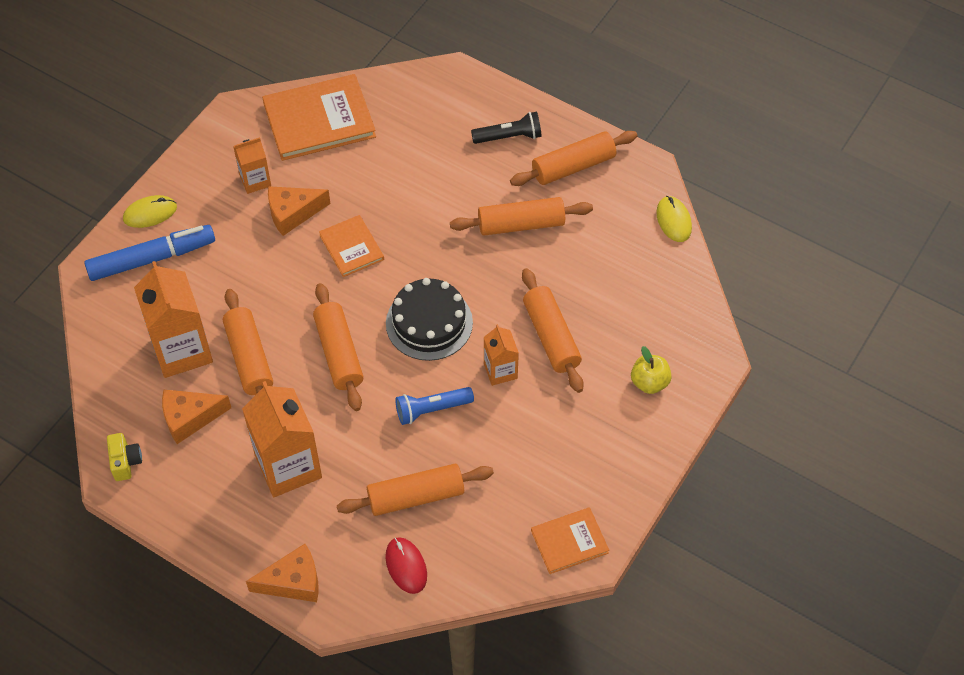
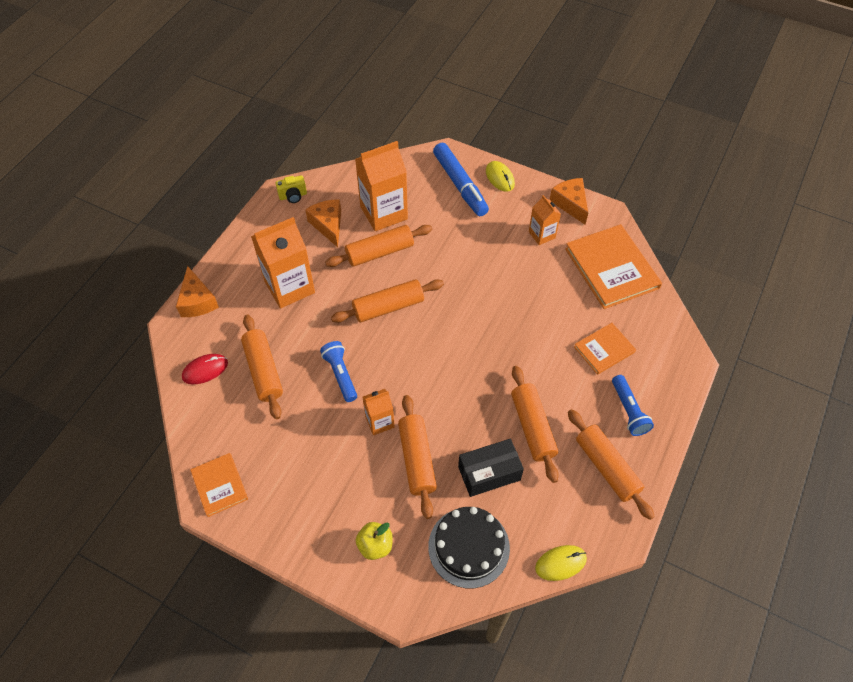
camera: 85 degrees right, 0 degrees up
(292, 213) = (515, 262): orange cheese -> orange cheese (570, 204)
(351, 247) = (488, 304): orange book -> orange book (604, 349)
(429, 323) = (422, 365): black cake -> black cake (468, 547)
(509, 137) = (628, 411): black flashlight -> blue flashlight
(551, 336) = (417, 459): orange rolling pin -> orange rolling pin turned 75 degrees counterclockwise
(572, 270) = (489, 473): none -> black box

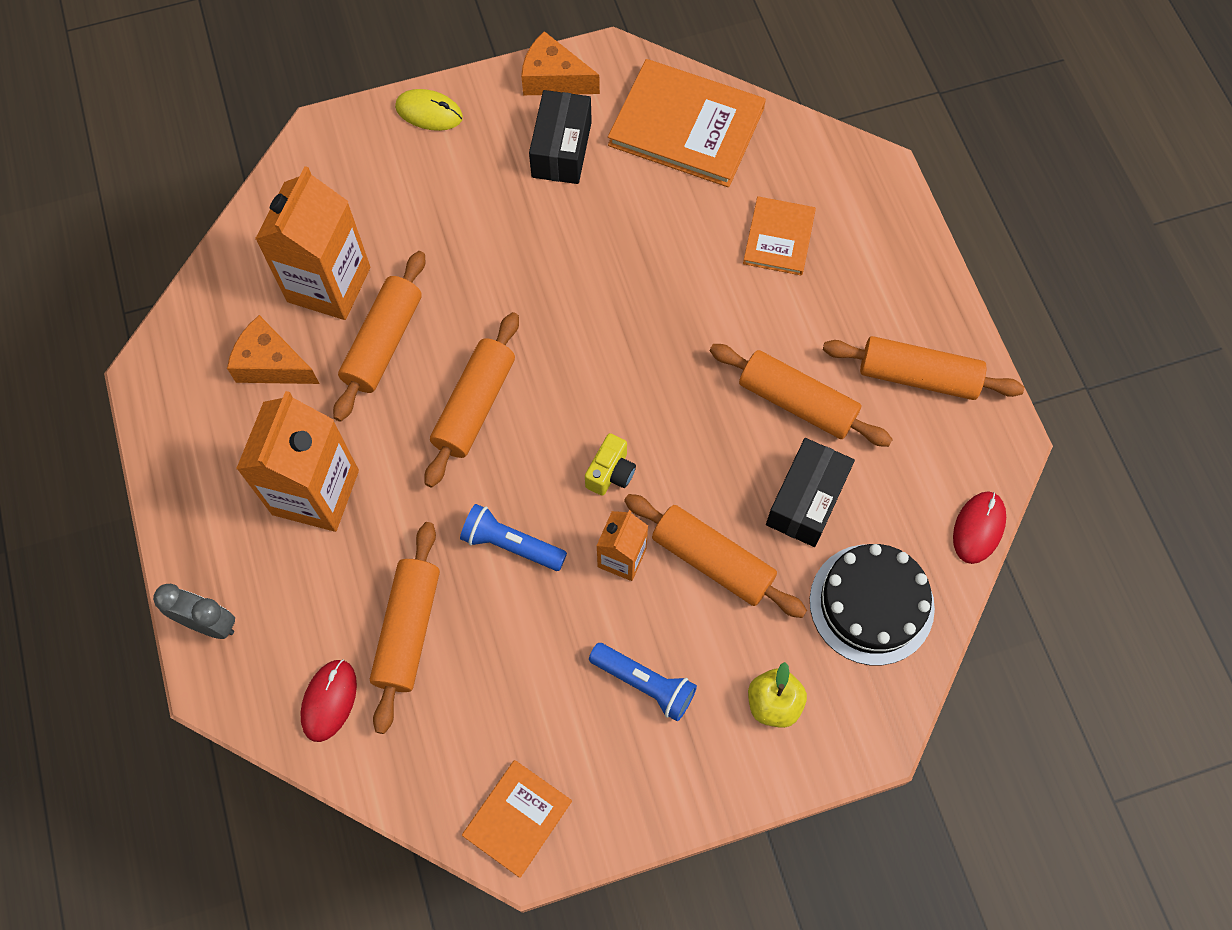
camera: 45 degrees left, 10 degrees up
(197, 301) = (209, 623): orange cheese -> grey clock
(219, 485) = (517, 818): orange book -> orange book turned 75 degrees counterclockwise
(263, 371) = (408, 630): orange rolling pin -> orange rolling pin turned 75 degrees clockwise
(293, 196) = (174, 364): yellow camera -> yellow camera (610, 473)
(460, 185) = (388, 163): blue marker -> none
(542, 235) = (561, 149): orange carton -> black box
(560, 563) = (978, 528): yellow mouse -> red mouse
(628, 411) = (875, 289): blue flashlight -> blue flashlight (644, 683)

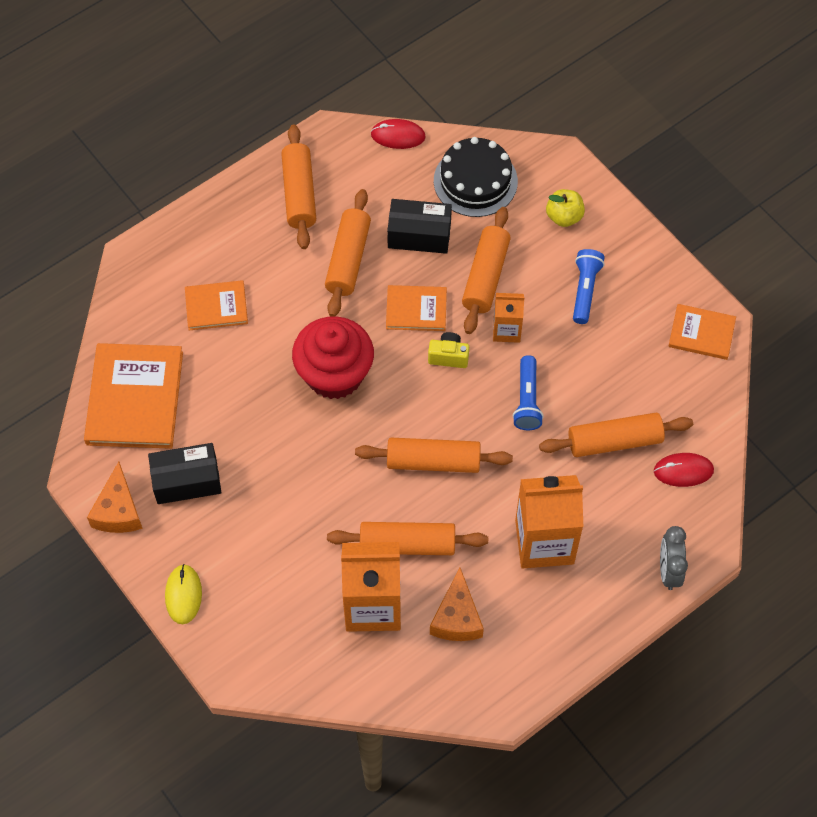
camera: 110 degrees left, 5 degrees down
(636, 336) = (334, 374): none -> red cupcake
(693, 458) = (416, 309): none -> orange book

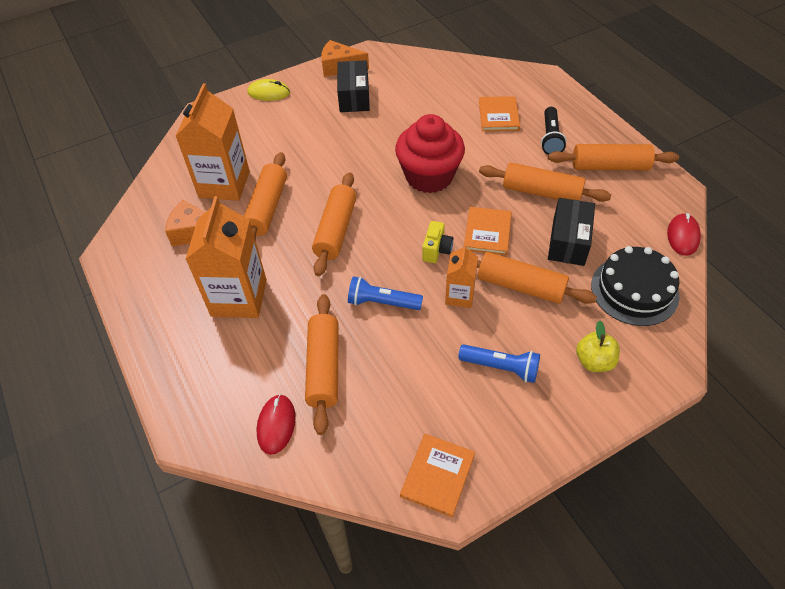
camera: 100 degrees right, 10 degrees down
(135, 398) = (425, 75): orange book -> none
(254, 251) = (550, 138): none -> black flashlight
(668, 570) = (176, 392): grey clock -> none

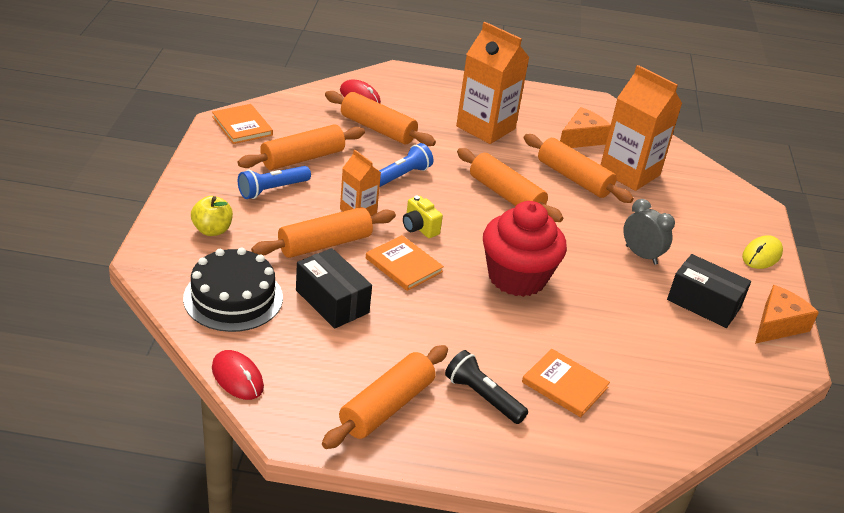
camera: 120 degrees right, 15 degrees down
(332, 137) = (641, 255): none -> grey clock
(541, 192) = (411, 330): orange rolling pin -> orange rolling pin (302, 158)

